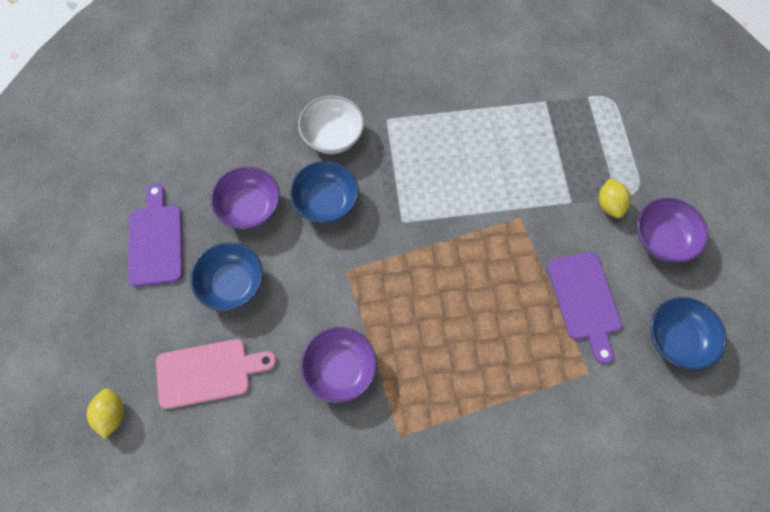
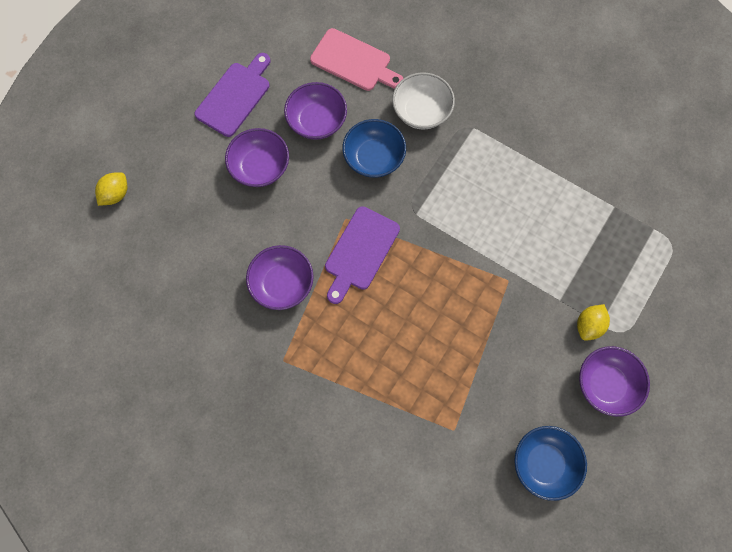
camera: 40 degrees right, 5 degrees up
(208, 372) = (196, 215): pink cutting board -> pink cutting board (354, 62)
(232, 284) = (260, 167): blue bowl -> purple bowl
(584, 300) = (500, 378): purple cutting board -> purple cutting board (360, 252)

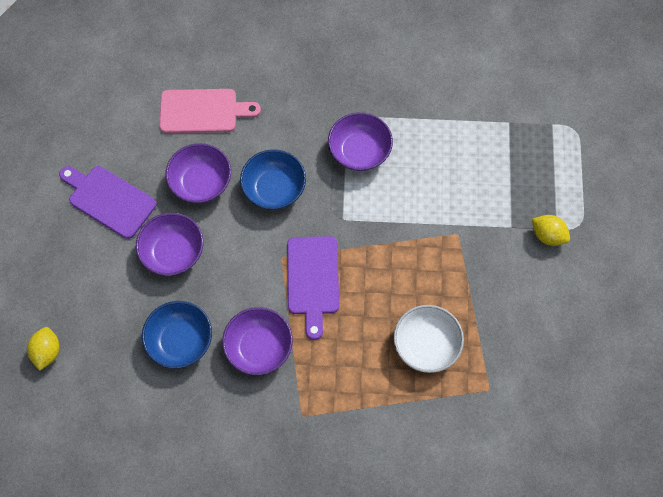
camera: 30 degrees left, 5 degrees down
(235, 96) = (109, 200): purple cutting board -> purple cutting board turned 60 degrees counterclockwise
(421, 111) = (292, 125): white bowl -> white bowl (426, 345)
(544, 463) = (581, 374): blue bowl -> blue bowl (180, 341)
(588, 325) = (548, 235): yellow lemon -> yellow lemon turned 60 degrees counterclockwise
(606, 384) = (591, 277): purple bowl -> purple bowl (359, 151)

